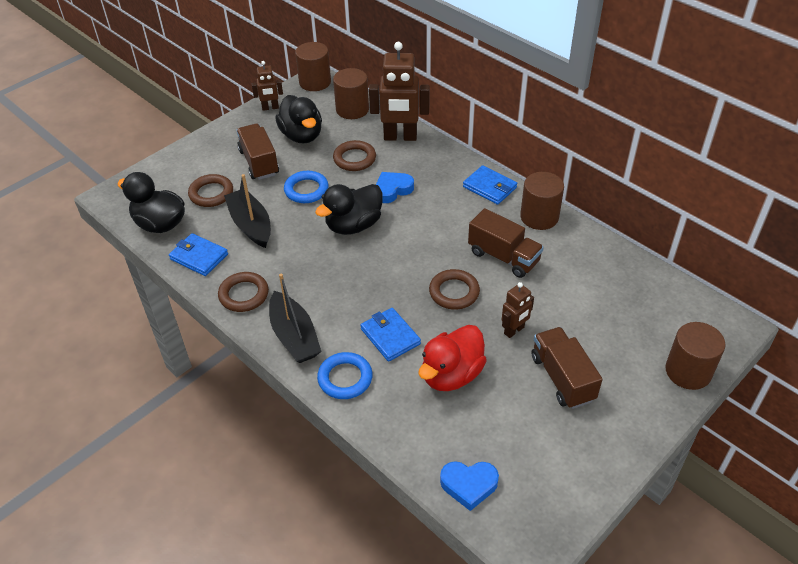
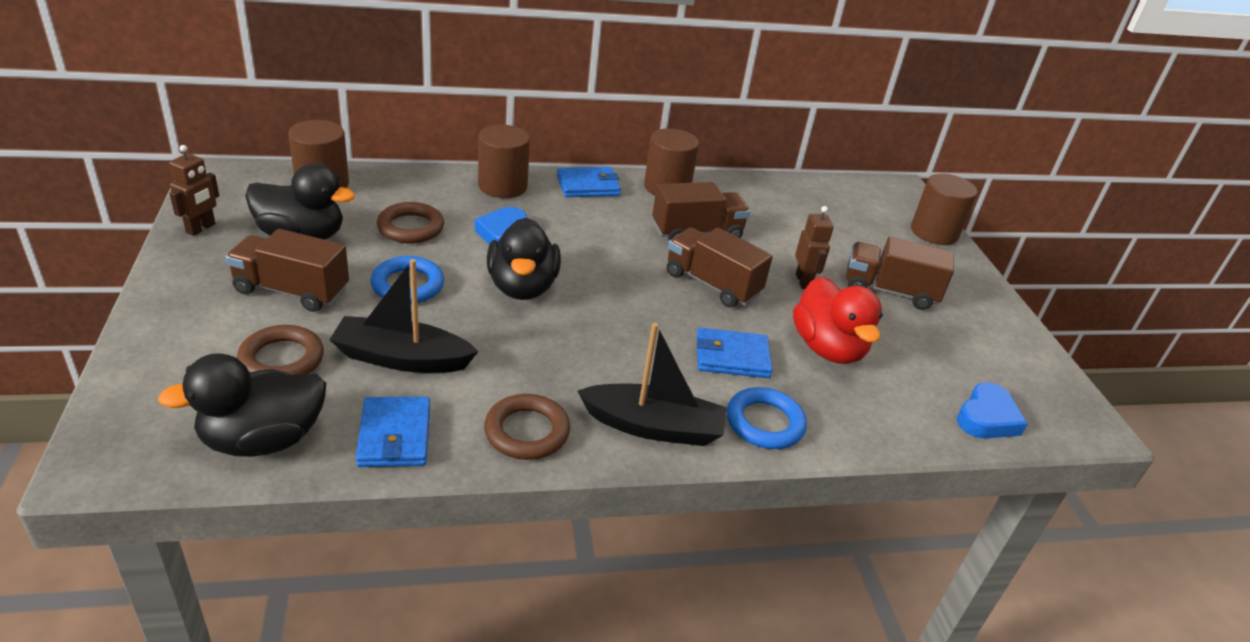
camera: 60 degrees left, 10 degrees down
(199, 257) = (394, 435): blue wallet -> blue wallet turned 75 degrees counterclockwise
(315, 82) = (220, 178): brown cylinder -> brown cylinder (502, 186)
(400, 137) = (426, 185): brown robot -> none
(454, 292) = (712, 284): brown ring -> brown truck

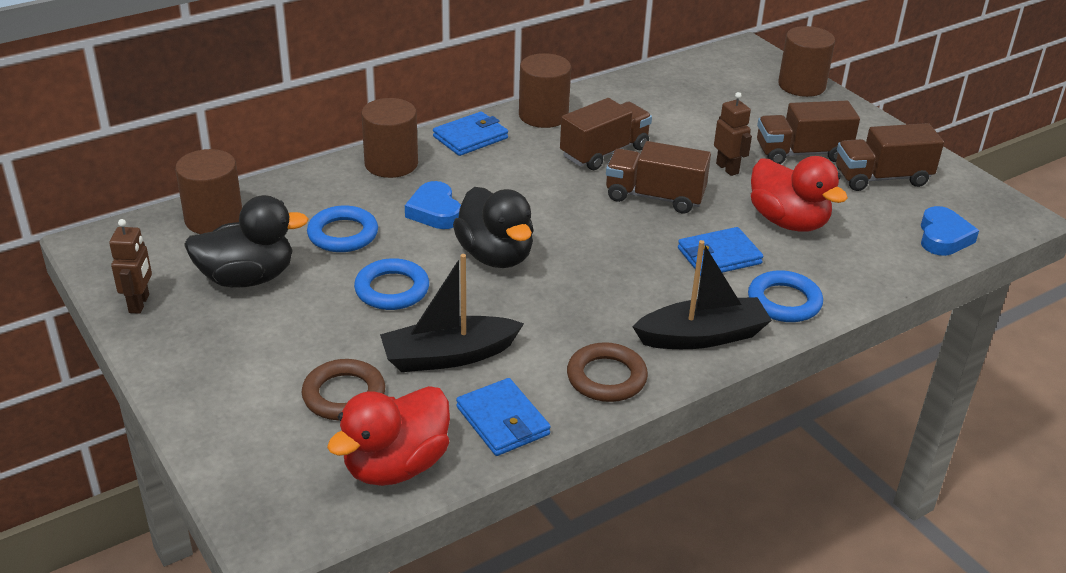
camera: 20 degrees left, 0 degrees up
(263, 440) = (396, 466): black duck -> red duck
(292, 291) = (290, 332): brown truck -> brown truck (882, 178)
(411, 228) = (343, 234): brown ring -> blue ring

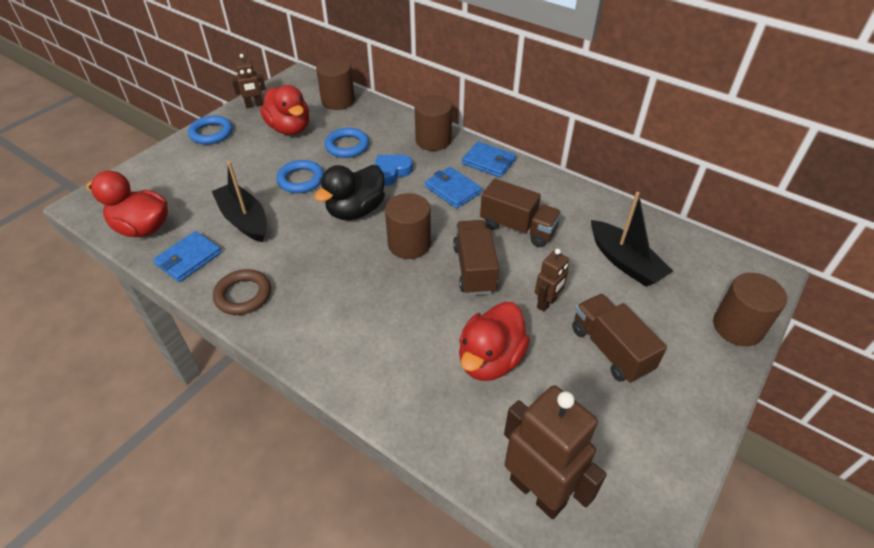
camera: 70 degrees right, 10 degrees up
(247, 278) = (289, 128): black duck -> red duck
(344, 395) = (198, 192): brown ring -> none
(543, 115) = (544, 186): brown cylinder -> brown cylinder (409, 244)
(702, 336) = (306, 335): black boat -> black boat (625, 262)
(719, 256) = (414, 324): blue wallet -> blue wallet (453, 190)
(784, 302) = (371, 378): blue ring -> blue ring (211, 133)
(882, 178) = (613, 421): brown truck -> none
(943, 237) = (538, 491): blue heart -> brown robot

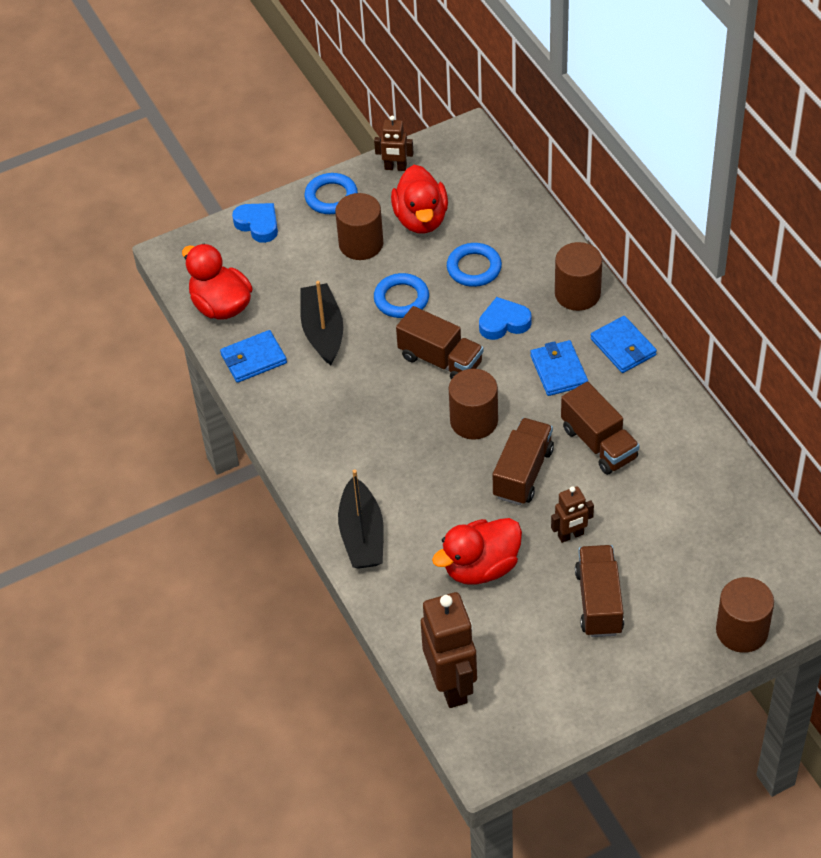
camera: 30 degrees right, 5 degrees up
(156, 165) = (258, 225): none -> blue heart
(243, 295) = (289, 418): brown ring -> none
(338, 101) = (497, 193): brown cylinder -> brown cylinder (361, 244)
(356, 210) = (440, 360): black duck -> brown truck
(625, 262) = (684, 523): black boat -> black boat (362, 535)

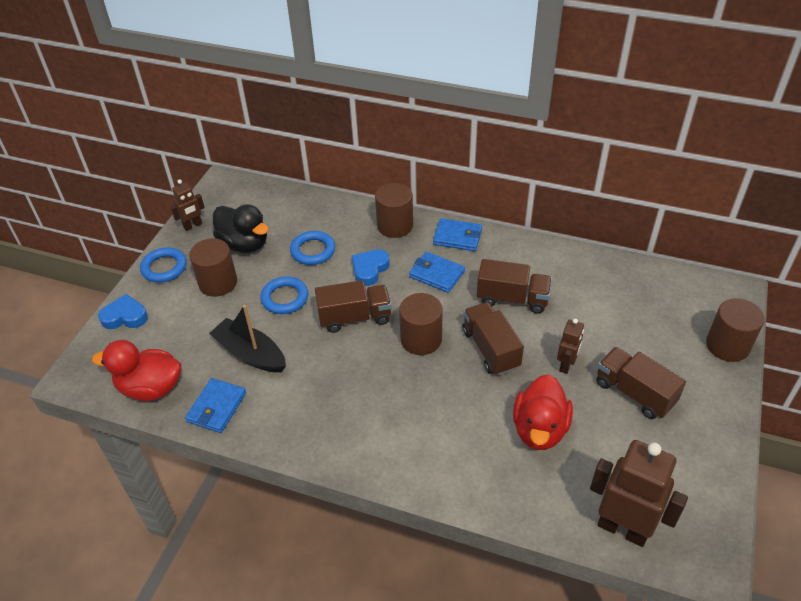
camera: 45 degrees left, 5 degrees down
(362, 535) = (436, 471): black boat -> none
(421, 219) = (244, 244): red duck -> black duck

